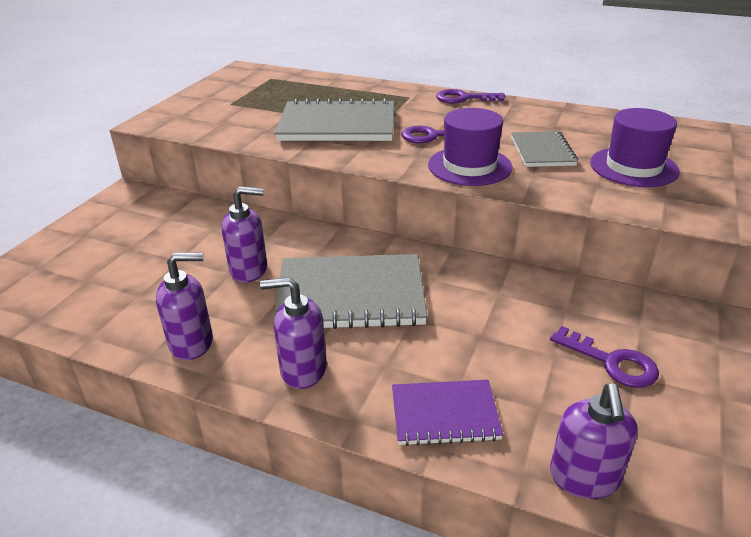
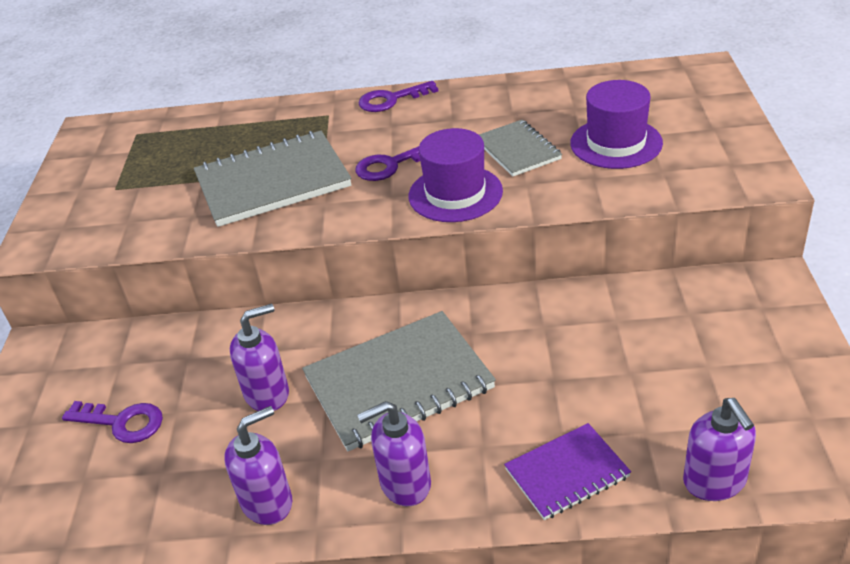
camera: 20 degrees left, 5 degrees up
(612, 362) = (682, 360): purple key -> purple key (122, 422)

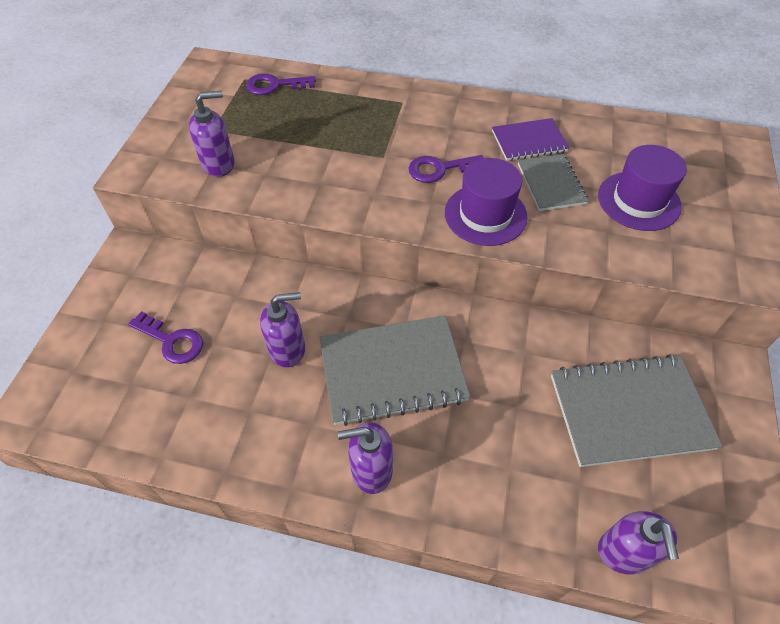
camera: 10 degrees right, 15 degrees up
(267, 502) = (261, 452): purple soap dispenser -> purple soap dispenser (219, 164)
(272, 182) = (338, 158): grey notebook -> grey notebook (629, 411)
(391, 100) = (458, 101): purple key -> purple key (275, 85)
(567, 473) = (503, 503): purple notebook -> purple notebook (529, 142)

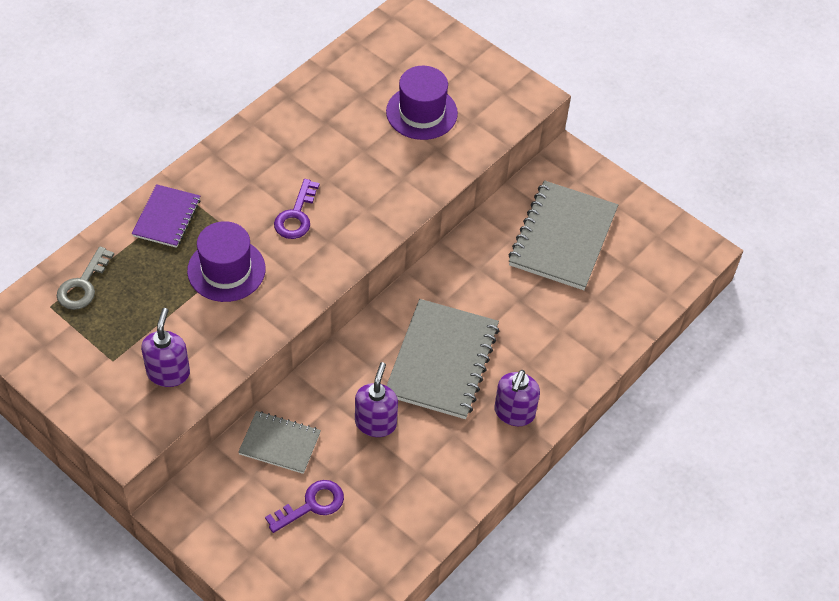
camera: 65 degrees left, 0 degrees up
(275, 85) = (83, 285): purple key -> grey key
(485, 215) = (368, 213): purple hat -> purple hat (226, 270)
(529, 142) = (309, 139): purple notebook -> purple notebook (167, 217)
(551, 184) = (366, 154): grey notebook -> grey notebook (280, 443)
(624, 552) = (649, 301): purple soap dispenser -> none

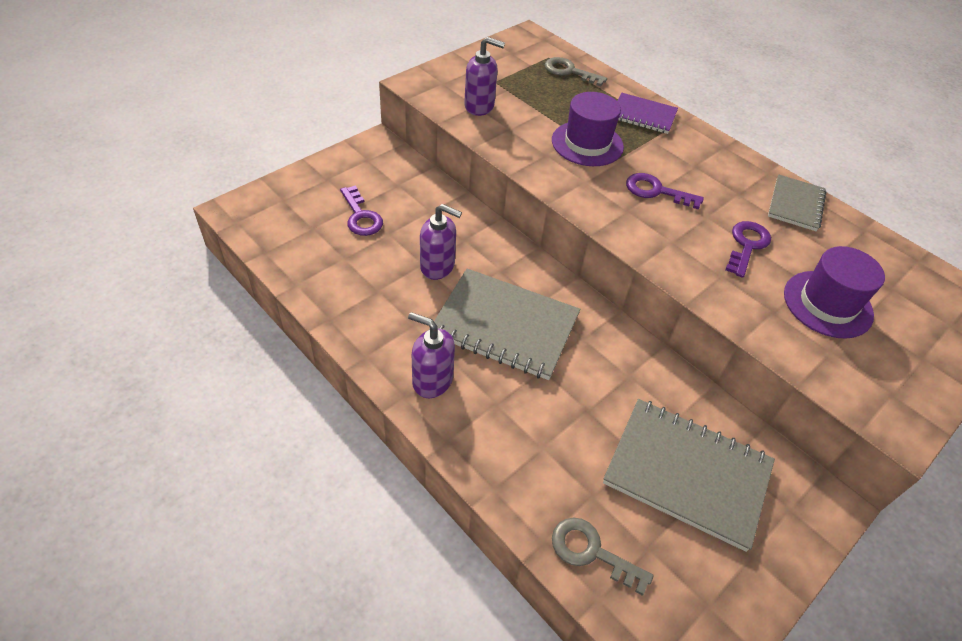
camera: 95 degrees right, 5 degrees down
(280, 443) = (427, 203): grey notebook -> grey notebook (795, 204)
(361, 155) = (747, 245): none -> purple key
(638, 299) = (591, 552): none -> grey key

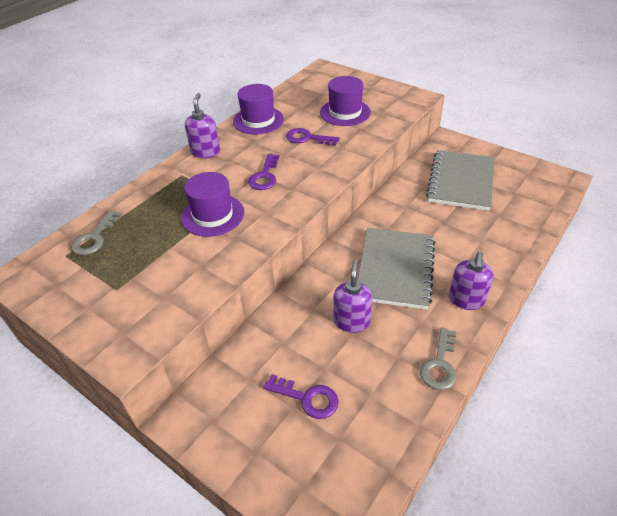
camera: 95 degrees left, 5 degrees down
(361, 216) = (307, 398): purple key -> purple key turned 60 degrees clockwise
(479, 106) = (165, 293): purple soap dispenser -> purple soap dispenser (205, 152)
(591, 552) = (531, 212): grey key -> grey key (440, 364)
(643, 115) = (164, 188): purple notebook -> none
(795, 204) = (258, 120): grey notebook -> purple hat

